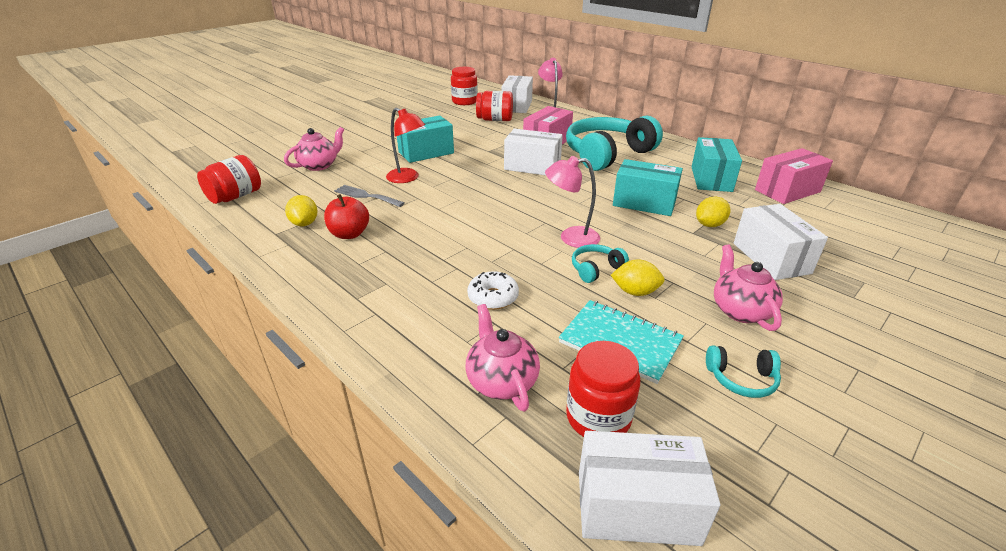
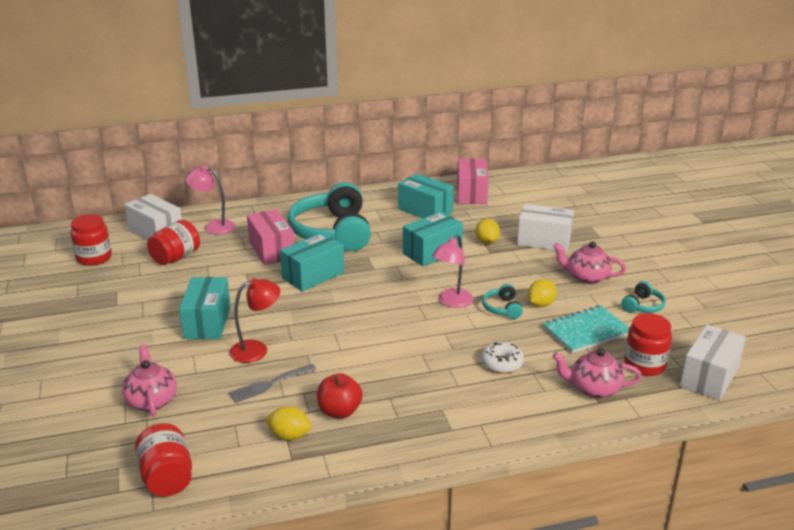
camera: 60 degrees left, 5 degrees down
(532, 166) = (313, 275): white box -> turquoise box

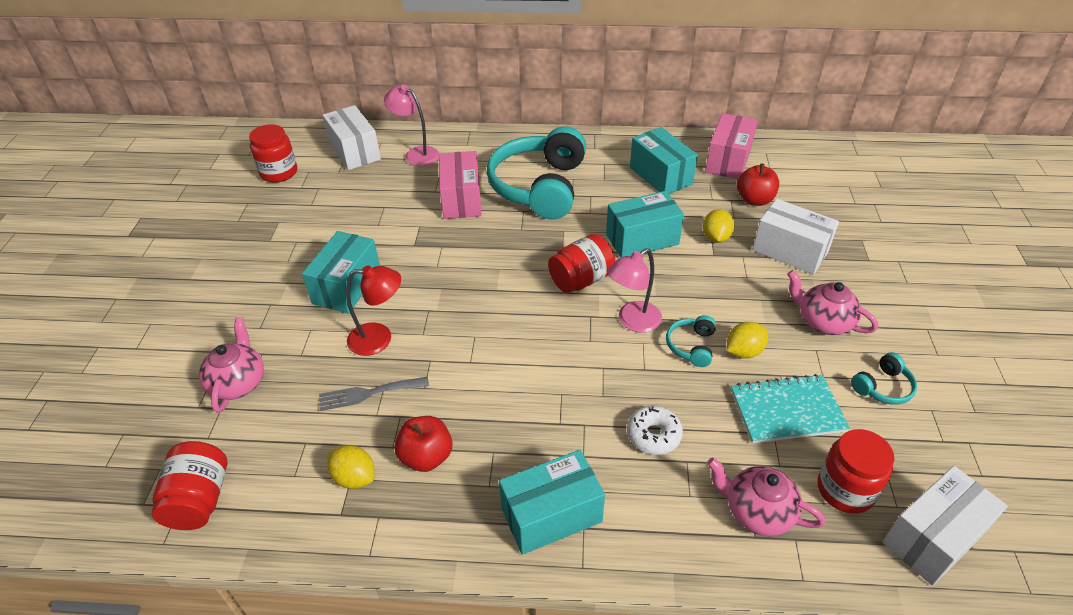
camera: 20 degrees right, 15 degrees up
(176, 257) = (358, 188): red jar -> red jar (581, 280)
(313, 275) = (489, 245): turquoise box -> turquoise box (551, 515)
(503, 215) = (754, 200): none -> red apple

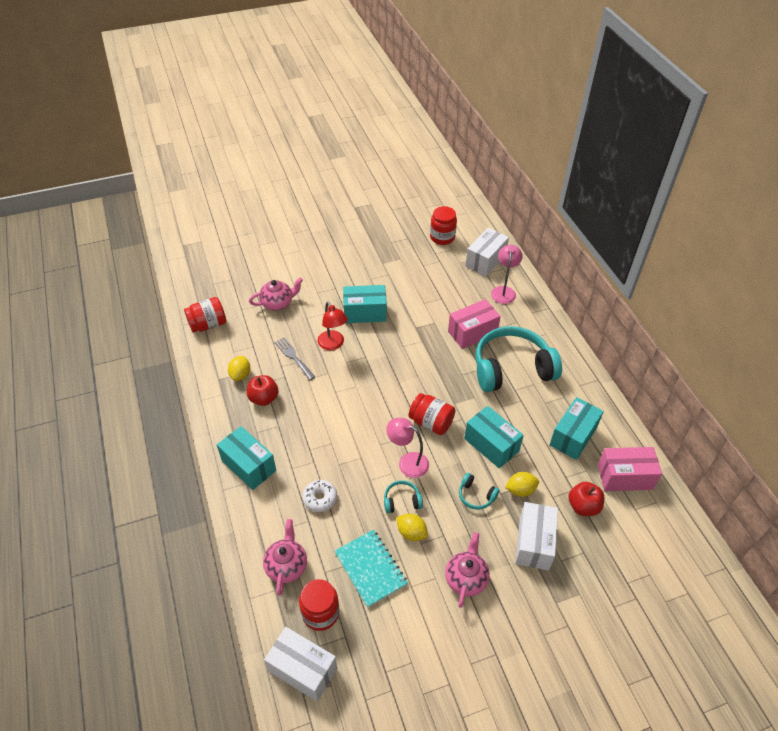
camera: 65 degrees right, 5 degrees up
(883, 387) = (418, 627): turquoise headphones -> turquoise headphones (476, 496)

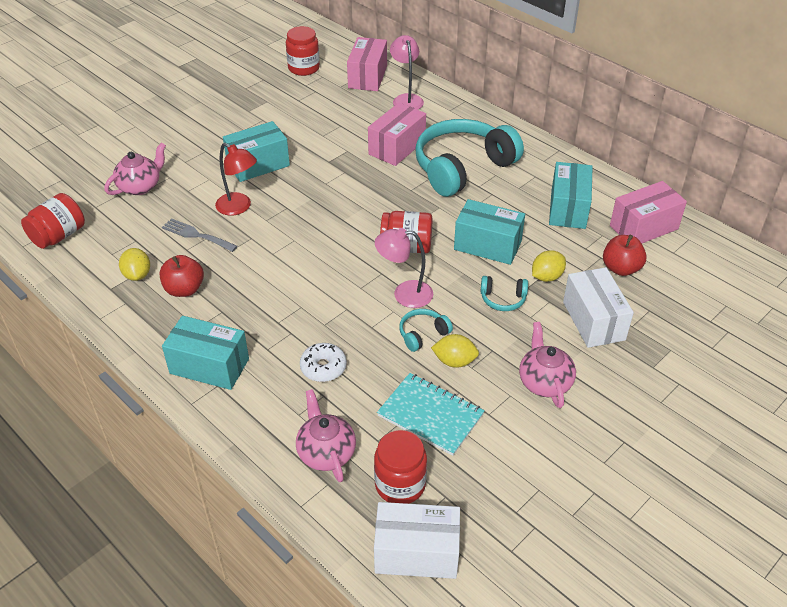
camera: 25 degrees left, 5 degrees down
(485, 261) = (367, 77): white box -> pink box

